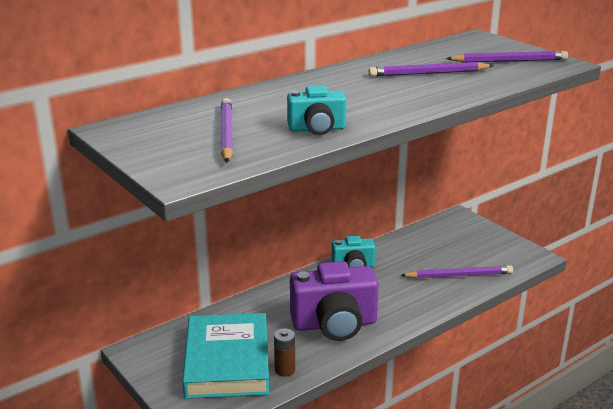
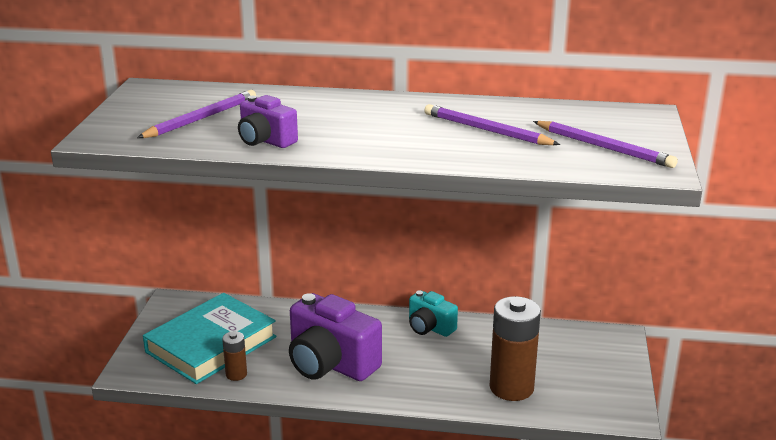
camera: 45 degrees right, 0 degrees up
(317, 129) = (265, 141): turquoise camera -> purple camera
(459, 275) = (511, 388): purple pencil -> brown battery

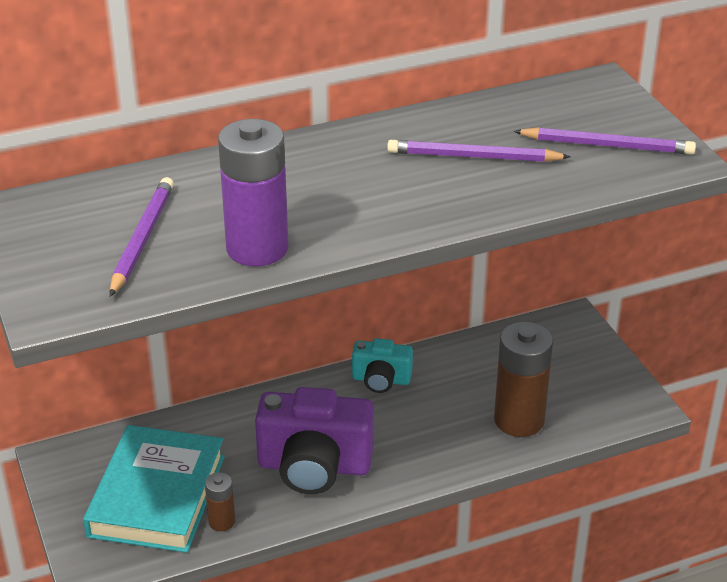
camera: 30 degrees left, 10 degrees up
(265, 141) = (257, 248): purple camera -> purple battery

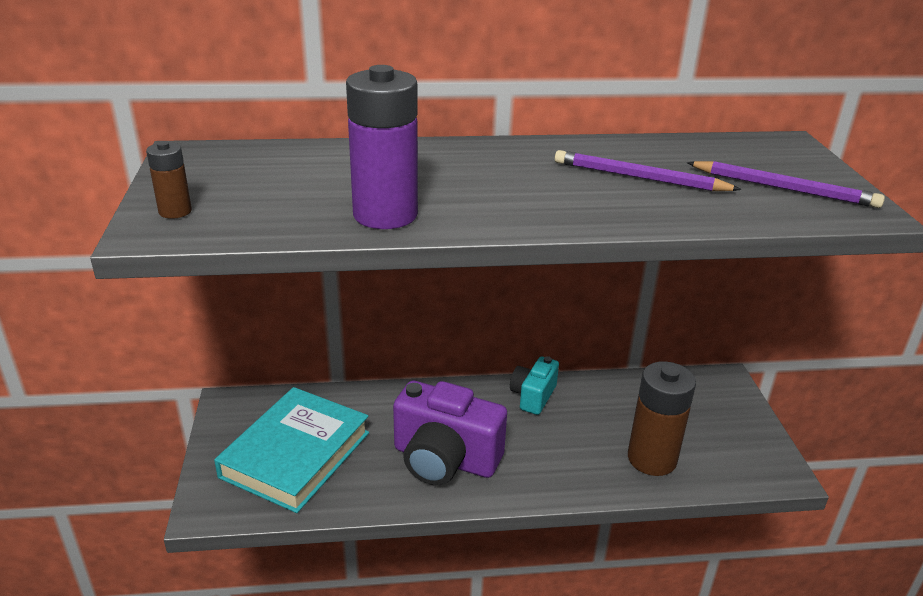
camera: 15 degrees right, 5 degrees down
(142, 239) = (282, 191): purple pencil -> none
(221, 521) = (341, 491): brown battery -> brown battery (175, 211)
(381, 380) = (533, 396): turquoise camera -> turquoise camera turned 90 degrees clockwise

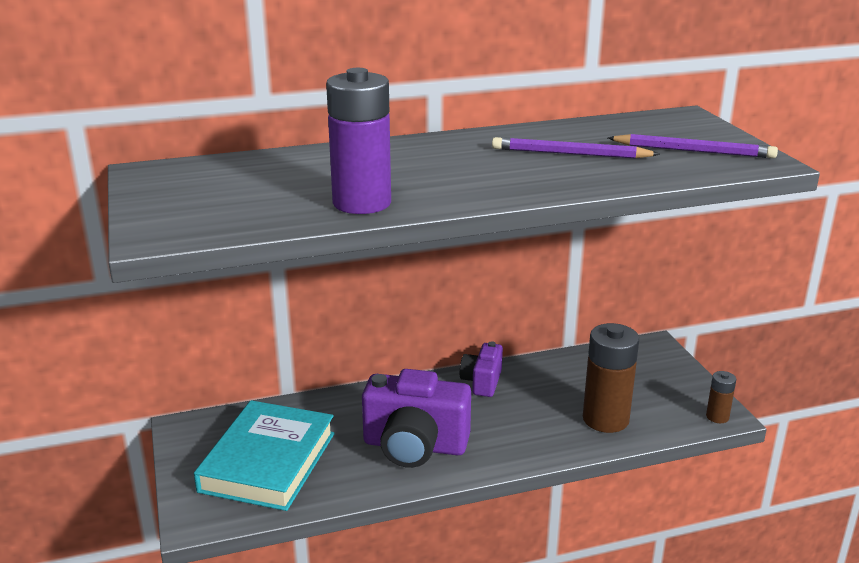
camera: 10 degrees left, 5 degrees down
(175, 211) = (167, 219): brown battery -> brown battery (717, 417)
(533, 396) = (482, 382): turquoise camera -> purple camera

